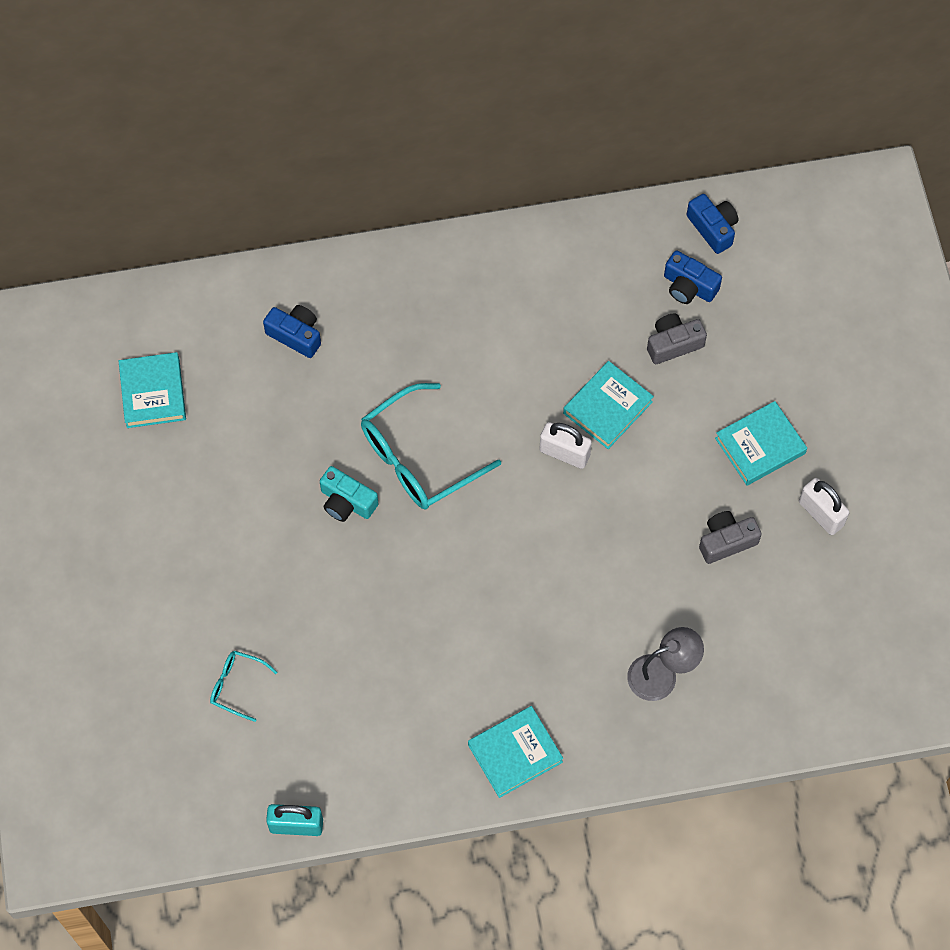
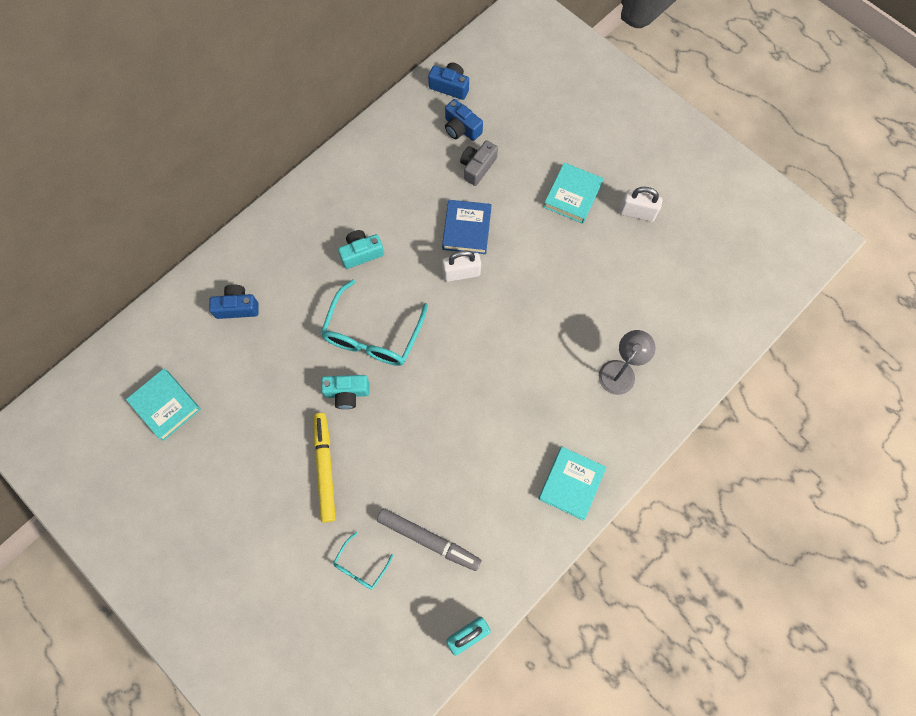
camera: 35 degrees left, 5 degrees up
(236, 686) = (360, 566): turquoise glasses -> turquoise glasses turned 45 degrees counterclockwise
(269, 564) = (325, 468): none -> yellow marker
(324, 707) = (428, 540): none -> grey marker
(470, 360) = (361, 253): none -> turquoise camera
(607, 407) = (467, 229): turquoise book -> blue book
(689, 286) = (461, 128): blue camera -> blue camera turned 45 degrees clockwise
(726, 541) = (596, 264): grey camera -> none

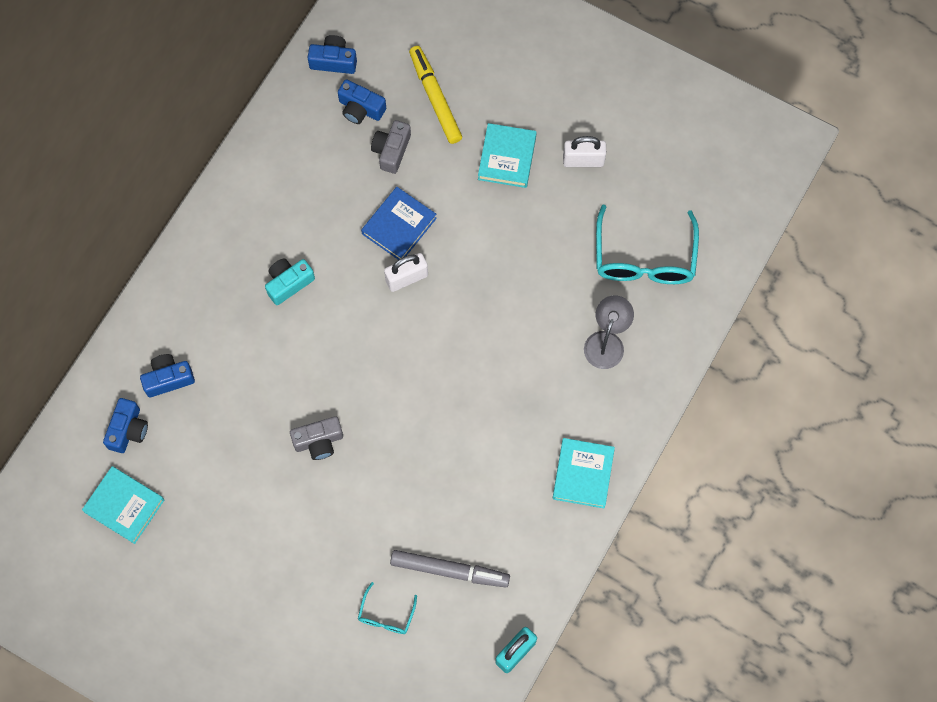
camera: 15 degrees left, 0 degrees up
(190, 341) = (128, 430): none -> blue camera
(325, 468) = (319, 526): yellow marker -> yellow marker (435, 98)
(347, 393) = (319, 441): turquoise camera -> grey camera
(372, 335) = (328, 371): turquoise glasses -> turquoise glasses (644, 259)
(467, 229) = (399, 226): blue book -> blue book turned 45 degrees clockwise

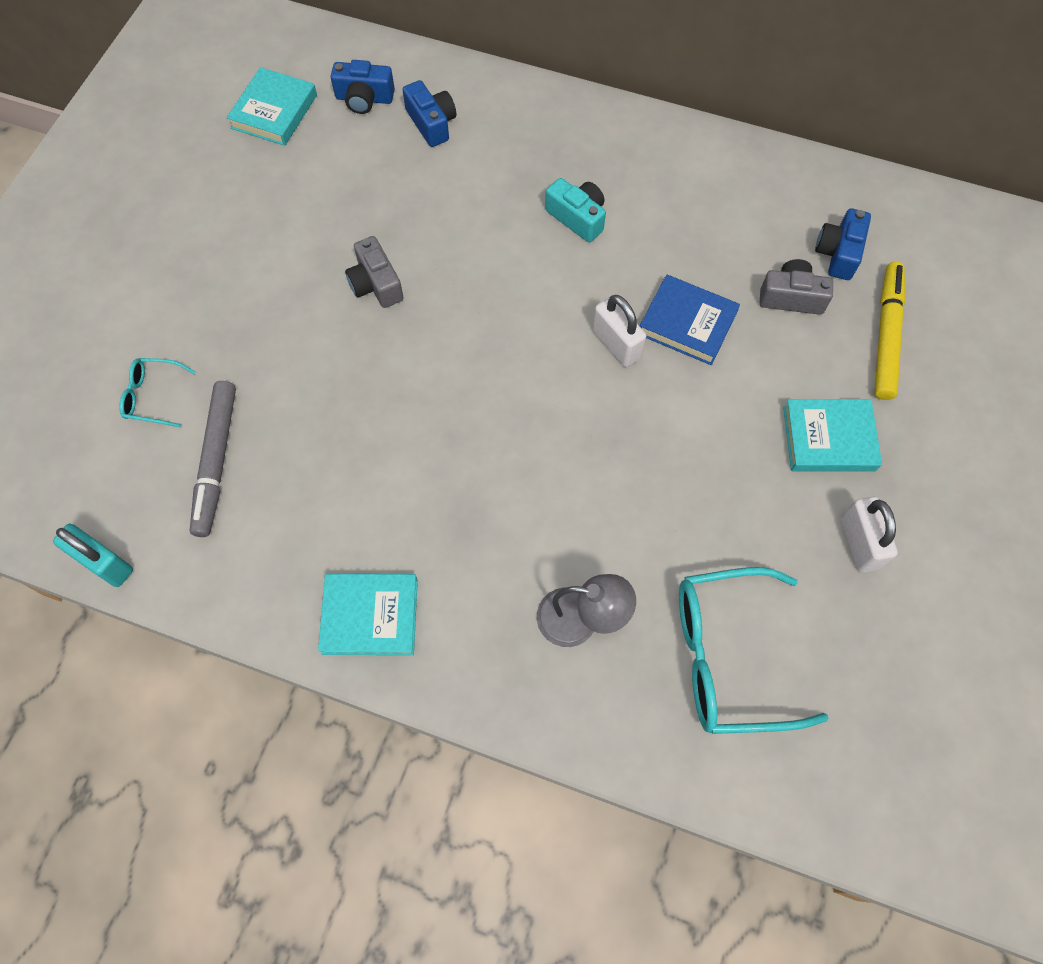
camera: 80 degrees right, 5 degrees down
(333, 61) = (894, 213): blue camera -> none
(435, 98) = (886, 335): yellow marker -> yellow marker turned 45 degrees counterclockwise

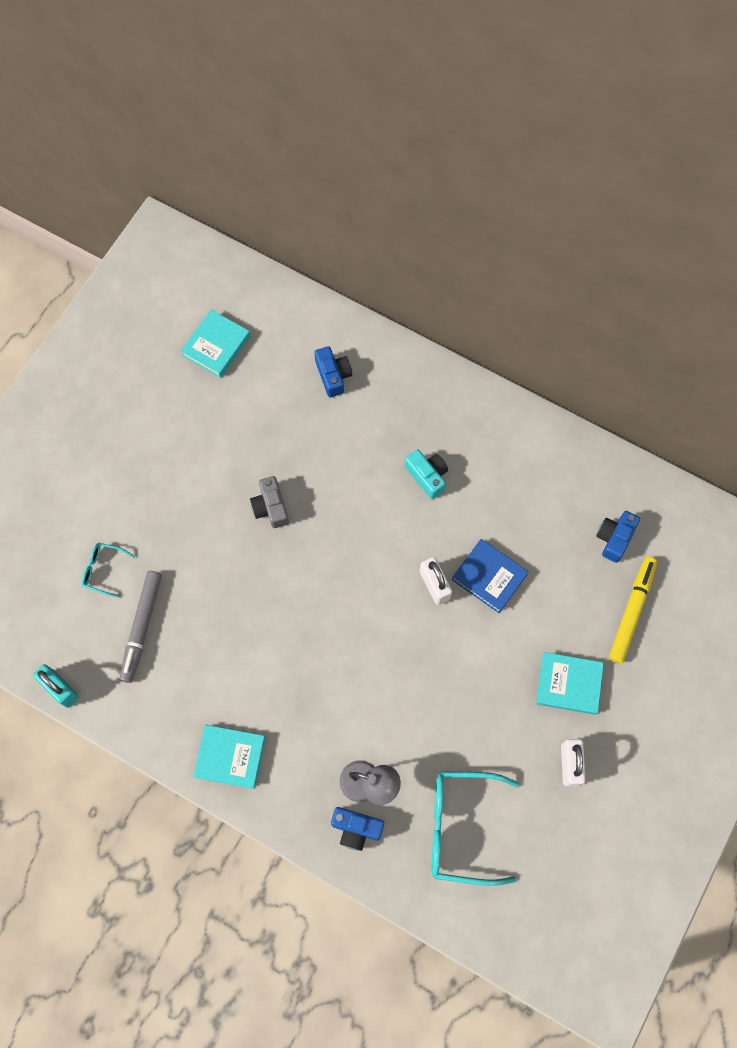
camera: 10 degrees right, 5 degrees up
(364, 98) = (285, 345): blue camera -> blue camera (356, 828)
(791, 297) = (570, 569): grey camera -> none

